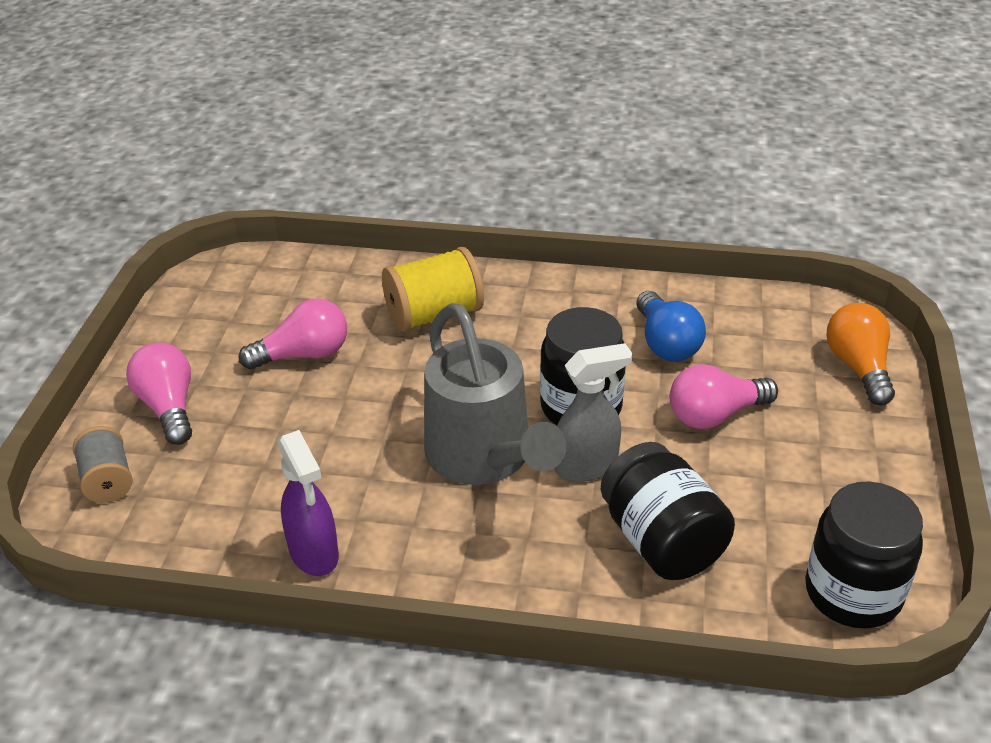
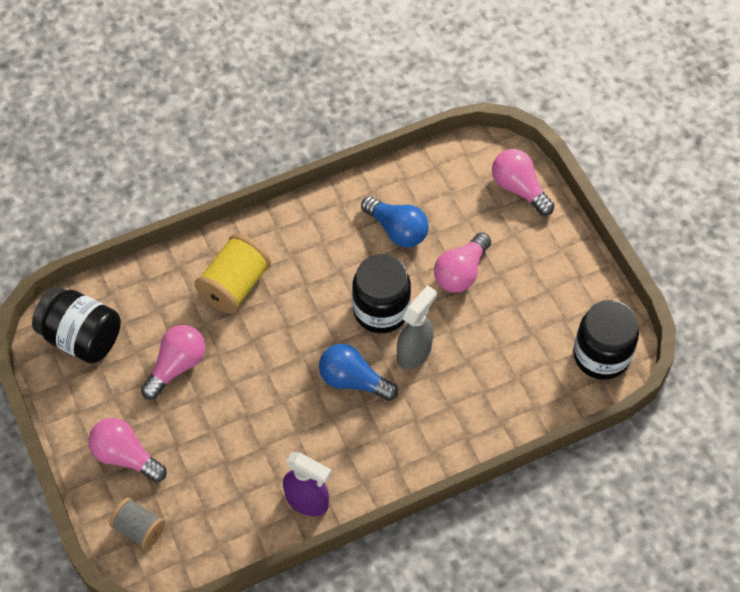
camera: 35 degrees left, 20 degrees up
(485, 459) = (353, 380): grey watering can -> blue light bulb
(662, 541) = (488, 379): black jar -> black jar (82, 337)
(858, 367) = (519, 188): orange light bulb -> pink light bulb

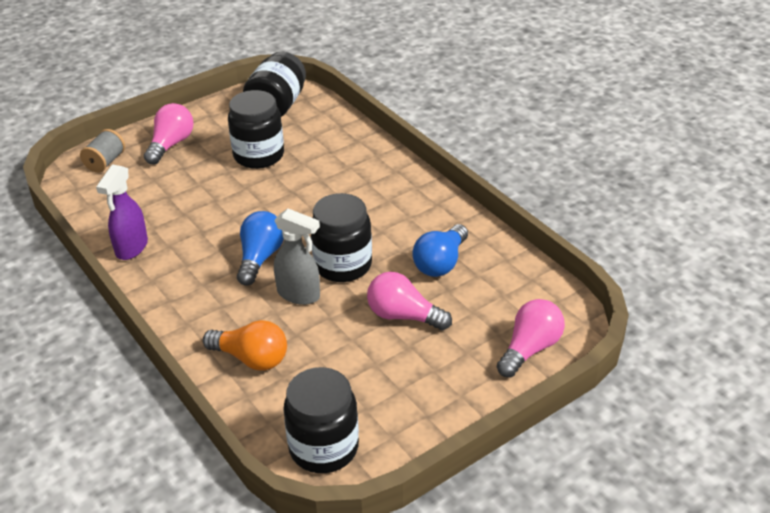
camera: 80 degrees right, 20 degrees down
(177, 366) = (259, 155): pink light bulb -> black jar
(235, 285) = (347, 173): yellow spool -> none
(490, 400) = (251, 358): none -> orange light bulb

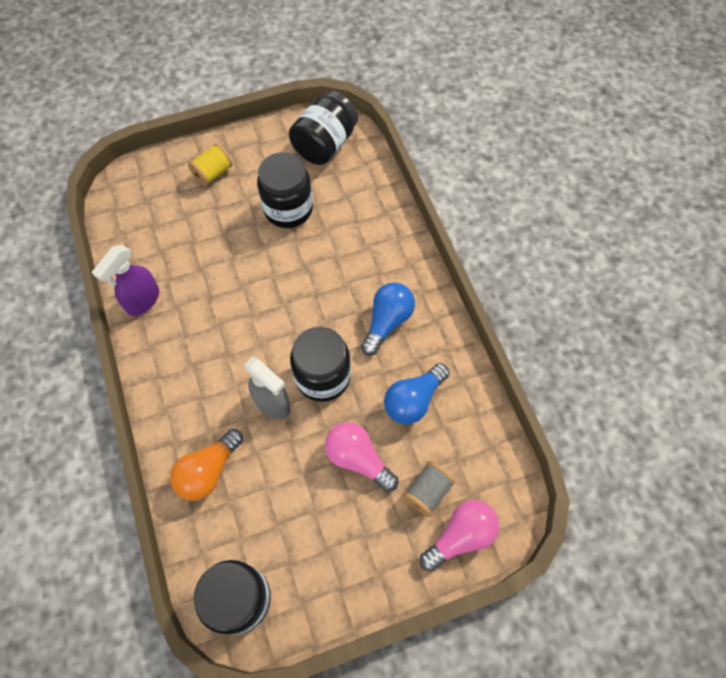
camera: 15 degrees right, 25 degrees up
(105, 162) = (149, 181): grey spool -> grey spool (427, 492)
(171, 144) = (213, 173): pink light bulb -> yellow spool
(251, 358) = (208, 471): orange light bulb -> orange light bulb turned 90 degrees clockwise
(260, 258) = (251, 346): blue light bulb -> blue light bulb (387, 321)

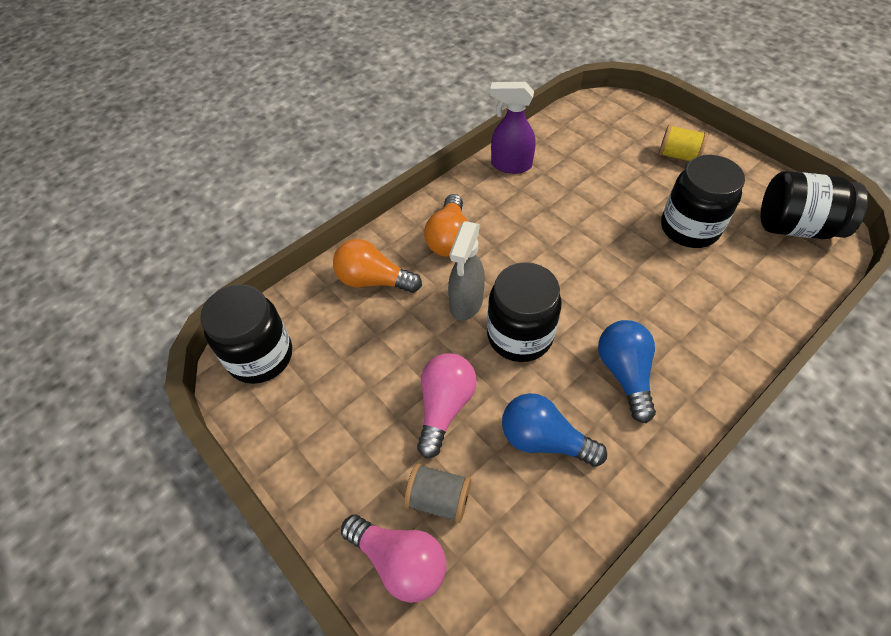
camera: 70 degrees right, 10 degrees down
(197, 388) = (449, 238): none -> orange light bulb
(387, 321) = (624, 373): blue light bulb -> blue light bulb turned 105 degrees counterclockwise

